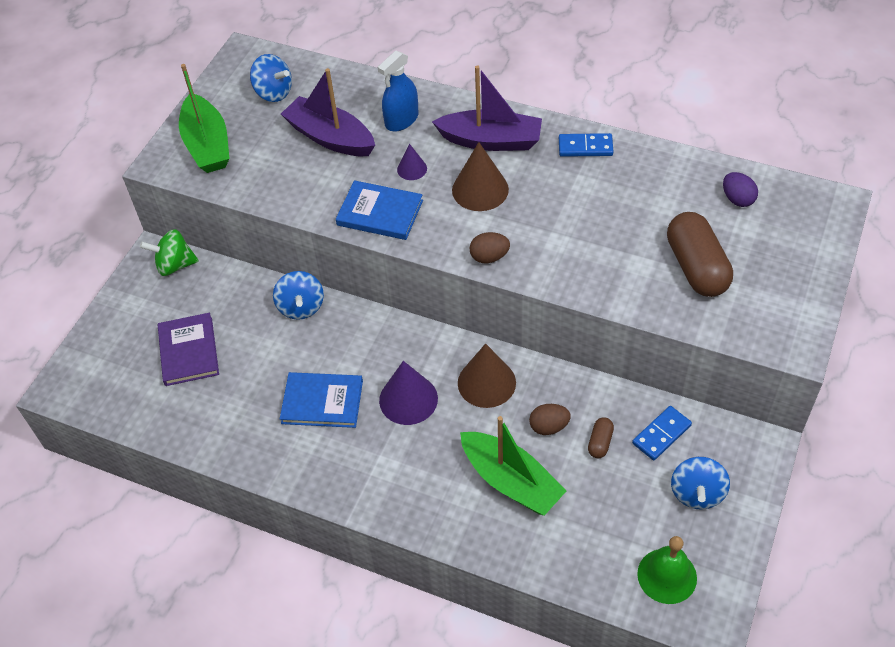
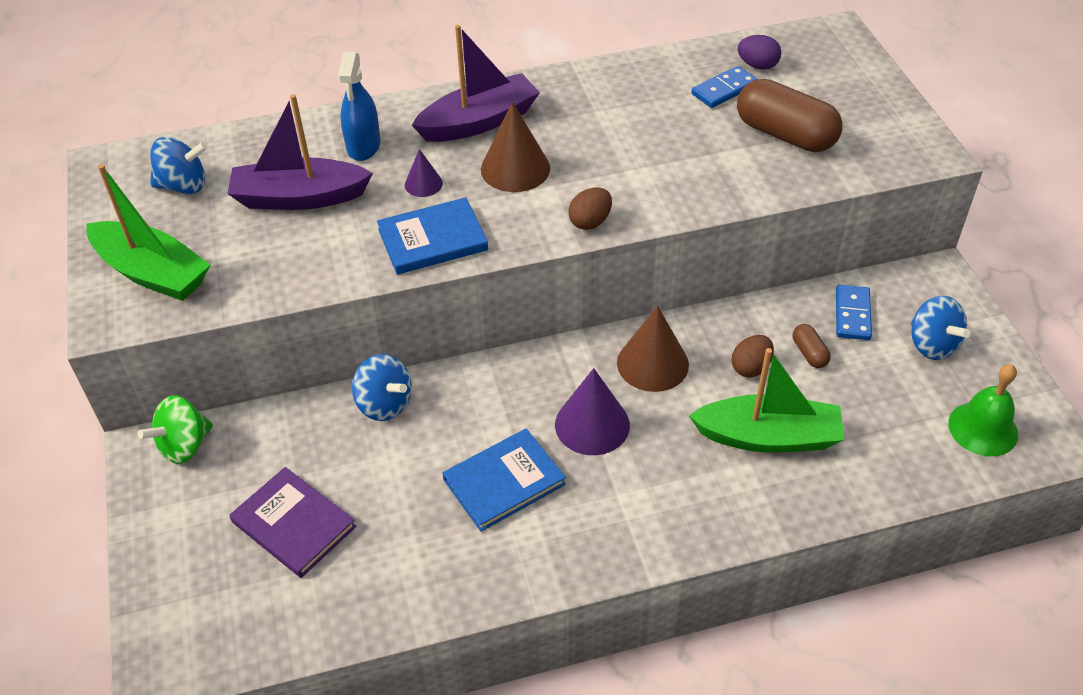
camera: 40 degrees left, 5 degrees down
(585, 147) = (577, 86): blue domino -> blue domino (724, 90)

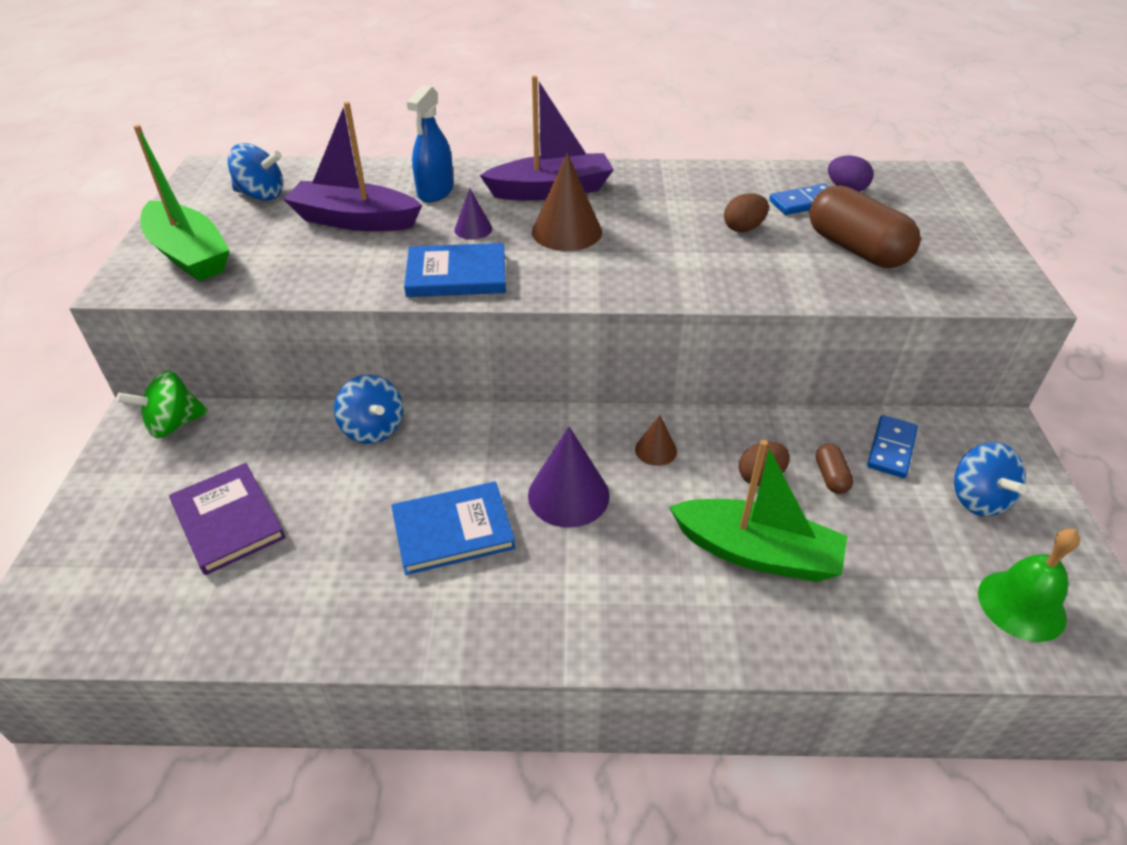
camera: 15 degrees right, 5 degrees down
(590, 222) = (620, 288): brown egg -> brown egg (743, 228)
(652, 363) = (656, 450): brown cone -> brown cone, size x0.54

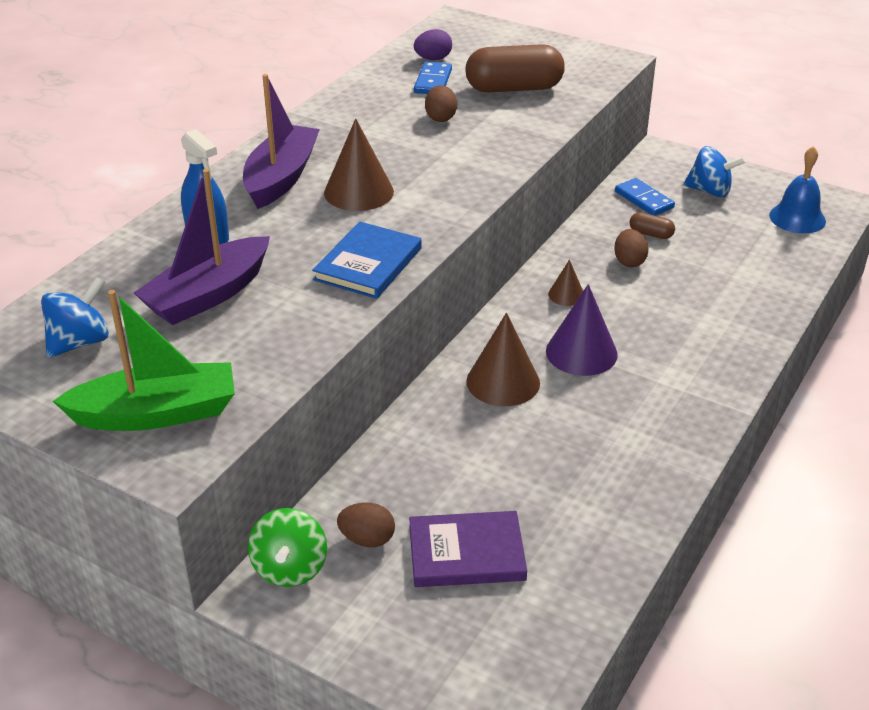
camera: 60 degrees left, 5 degrees down
(223, 453) = (367, 539): none -> brown egg
(373, 429) = (416, 433): blue spinning top -> none
(453, 530) = (576, 422): blue book -> none
(473, 229) = (301, 235): purple cone -> none
(482, 456) = (503, 382): none -> brown cone
(756, 553) = (695, 292): green boat -> none
(1021, 605) = (797, 218): green bell -> blue bell

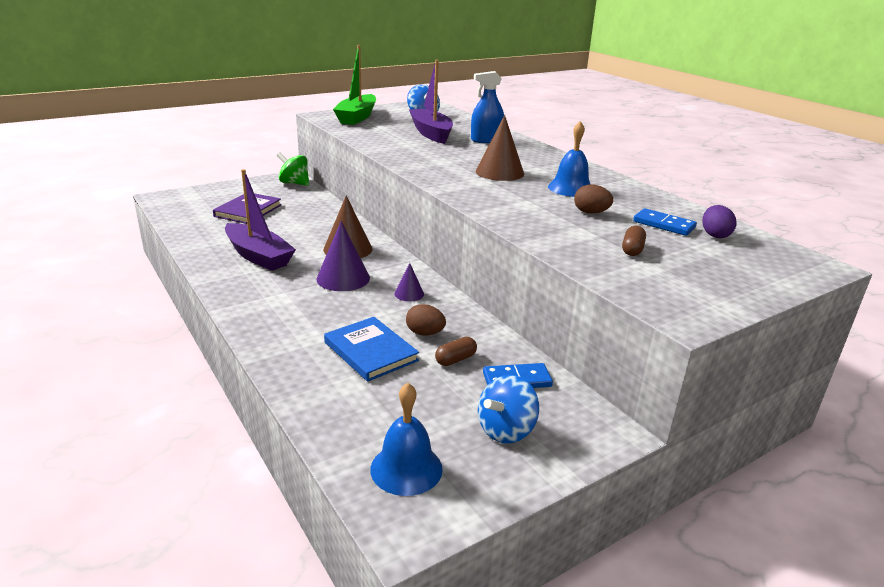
camera: 115 degrees right, 10 degrees down
(281, 178) = (536, 161): purple boat -> purple boat (258, 256)
(367, 539) = (287, 197): brown egg -> none
(368, 264) = (417, 160): blue book -> blue book (371, 351)
(373, 139) = (570, 188): none -> blue bell
(514, 88) = (632, 249): brown capsule -> brown capsule, size x0.45
(566, 295) = (409, 294): brown cone -> purple cone

